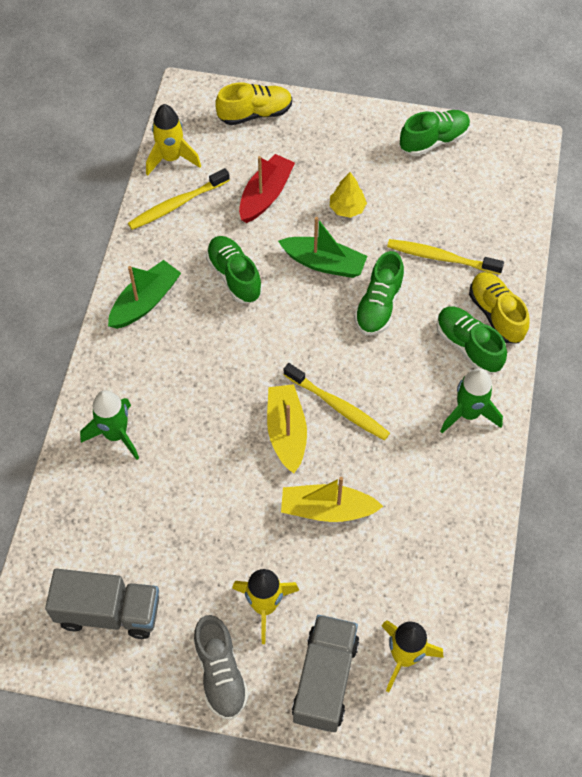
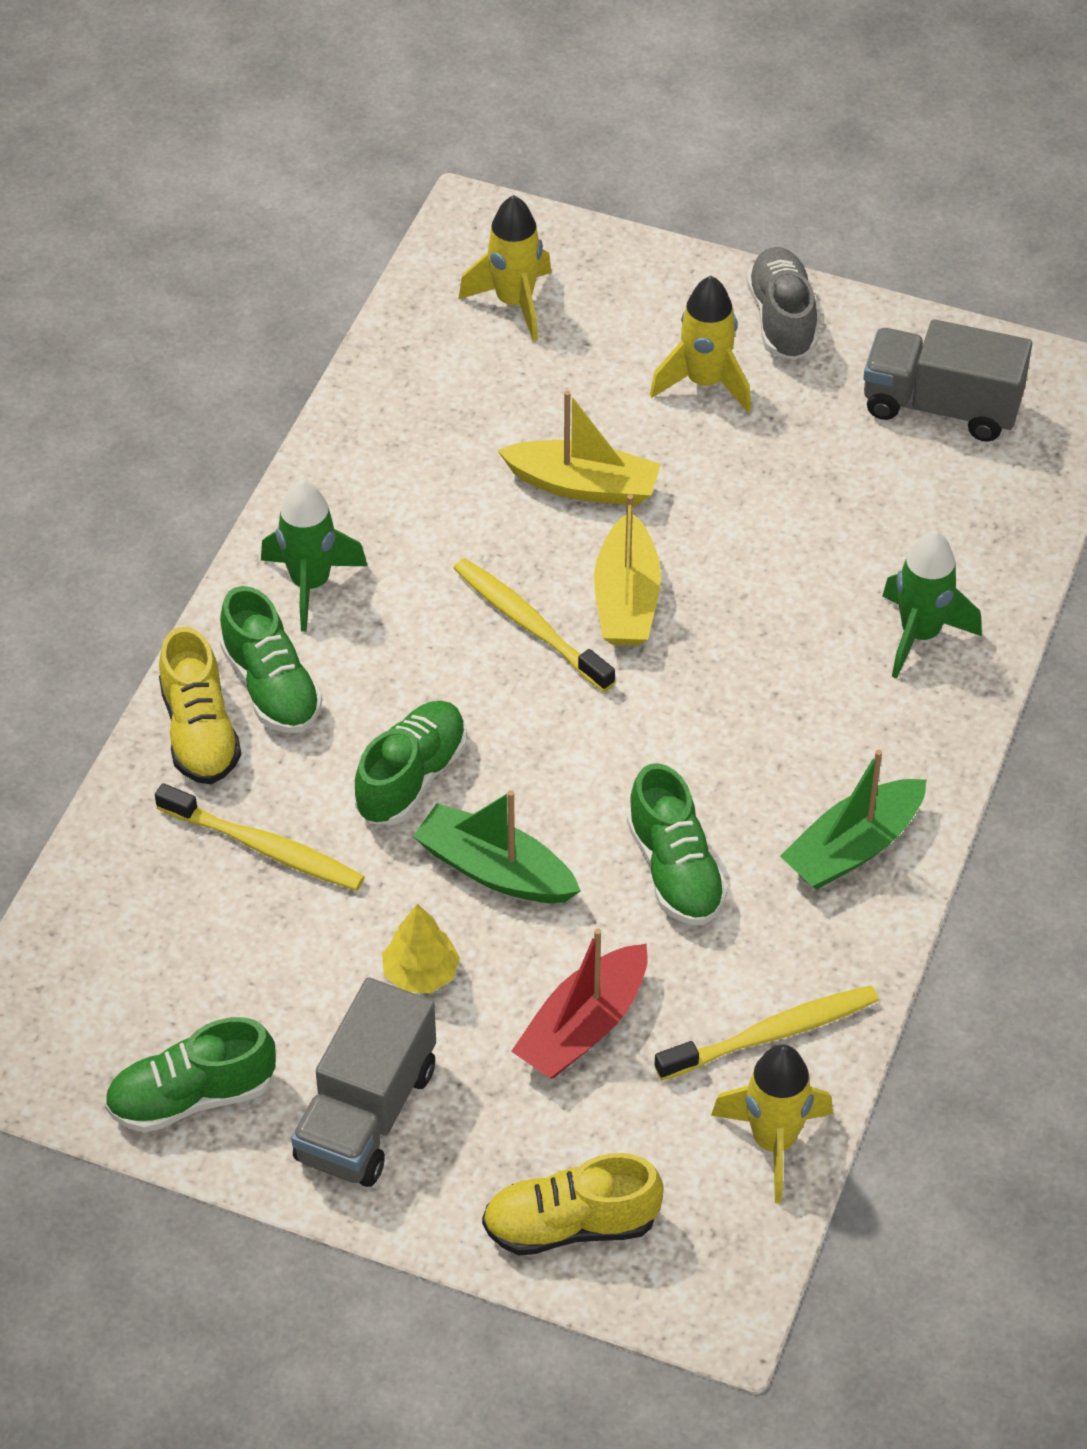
camera: 170 degrees left, 10 degrees down
(325, 679) = (633, 294): grey truck -> grey truck (366, 1114)

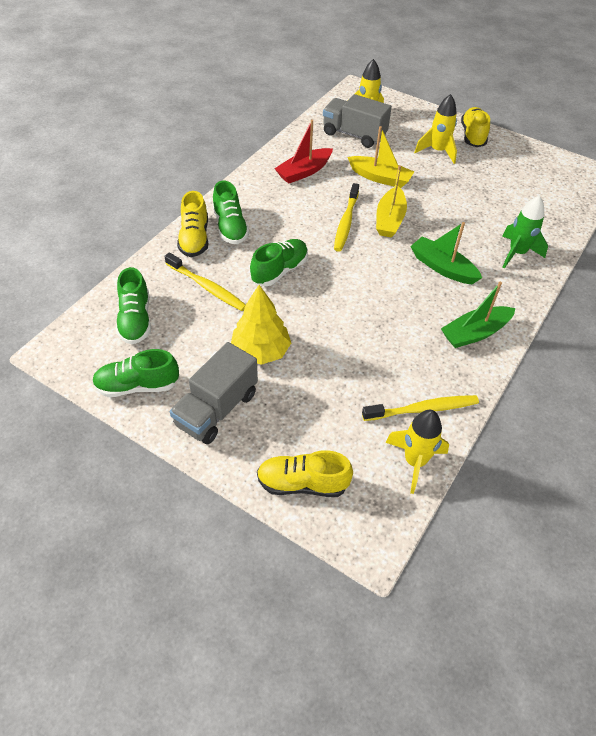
camera: 10 degrees right, 0 degrees up
(310, 584) = (258, 194): green rocket -> none
(421, 973) = (261, 351): yellow tree -> yellow tree, size x1.61
(495, 870) = (306, 314): green boat -> green boat (442, 267)
(529, 625) = (346, 222): yellow toothbrush -> yellow toothbrush turned 135 degrees counterclockwise
(583, 1027) = (331, 389): red boat -> red boat (304, 172)
(675, 870) = (389, 328): green shoe -> green shoe (135, 320)
(782, 319) = (472, 136): grey shoe -> yellow shoe
(941, 406) = (535, 173): grey truck -> grey truck (354, 135)

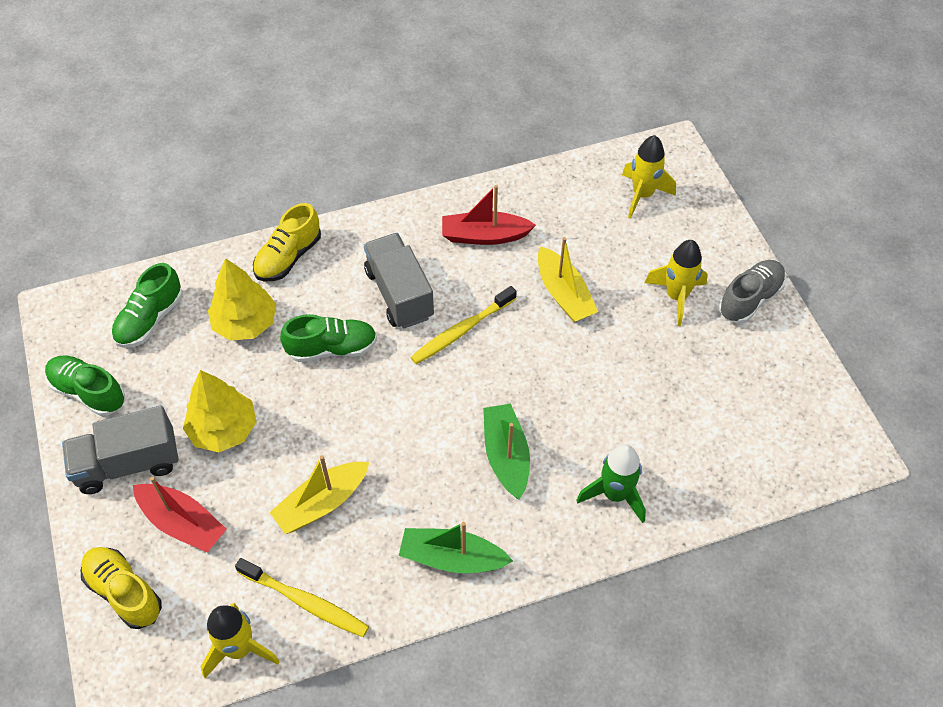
camera: 40 degrees right, 5 degrees up
(207, 287) = (245, 323): yellow toothbrush -> yellow tree
(230, 227) = (336, 264): green shoe -> none
(295, 418) = (182, 523): none -> red boat
(354, 135) = (597, 215): grey truck -> grey truck (399, 294)
(389, 220) = (513, 357): yellow boat -> yellow boat (321, 503)
(472, 136) = (749, 299): yellow shoe -> grey shoe

